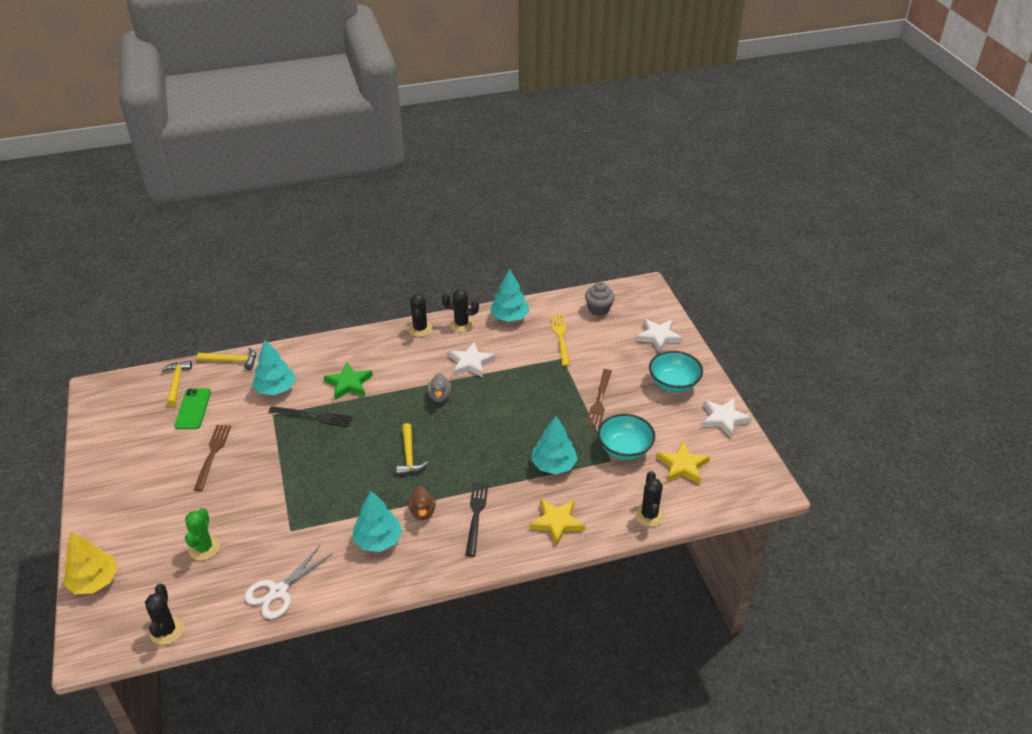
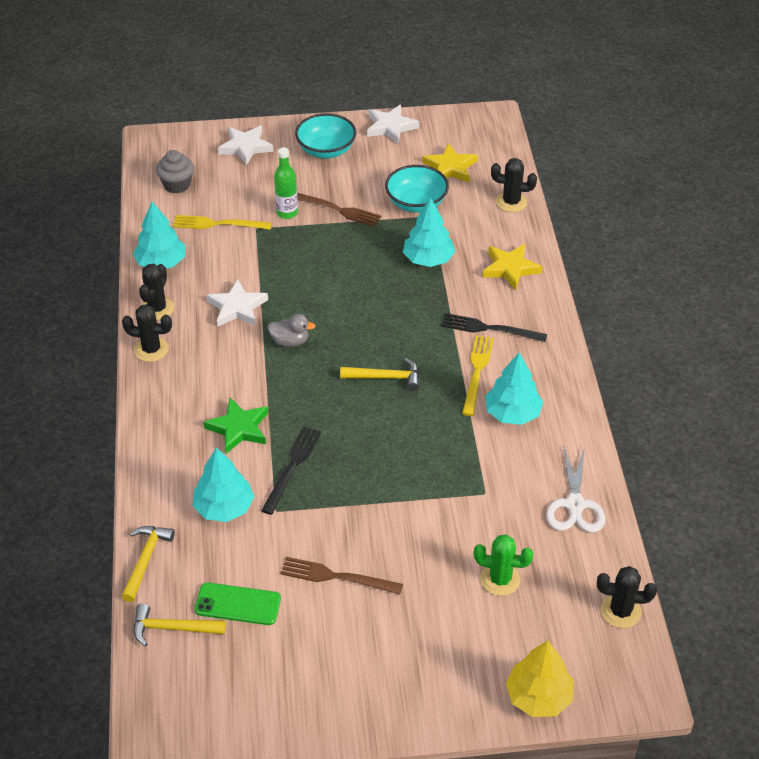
camera: 80 degrees left, 5 degrees up
(278, 591) = (575, 505): white scissors -> white scissors turned 45 degrees clockwise
(422, 512) = (477, 372): brown duck -> yellow fork
(585, 372) = (287, 213): none -> green bottle

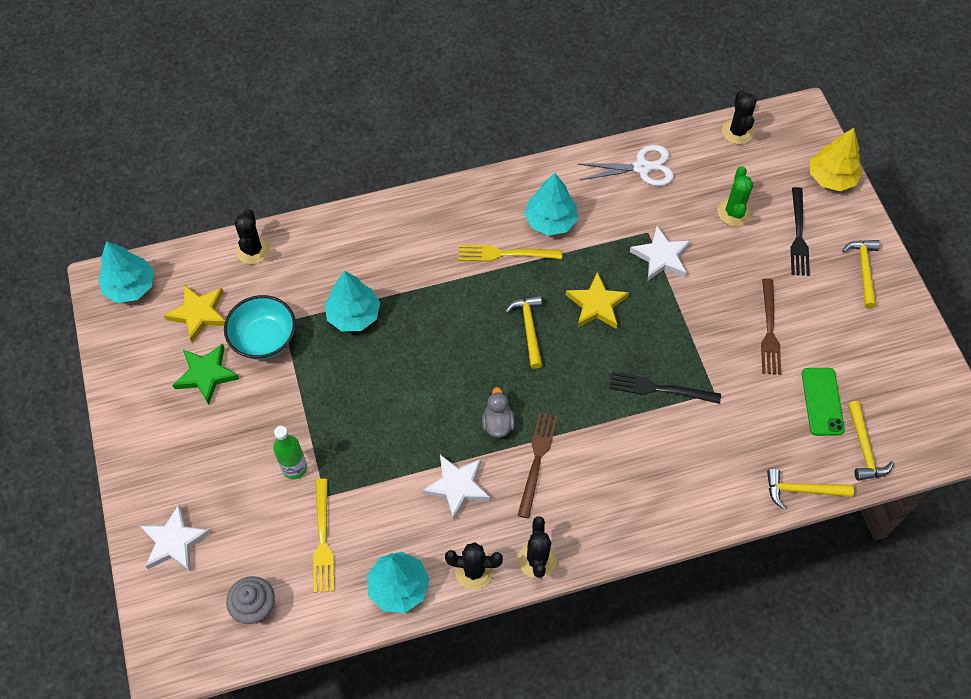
camera: 100 degrees left, 15 degrees up
(224, 507) = (723, 437): turquoise tree -> turquoise tree (130, 286)
(238, 428) = (625, 446): green star -> green star (206, 375)
(326, 150) = (175, 447): turquoise bowl -> none
(337, 210) = (283, 416): brown fork -> brown fork (537, 461)
(390, 127) = (126, 385): white star -> white star (661, 257)
(395, 693) = (863, 270): none -> yellow hammer
(490, 329) = (445, 250): black fork -> black fork (798, 235)
(510, 268) = (357, 241): yellow star -> yellow star (596, 304)

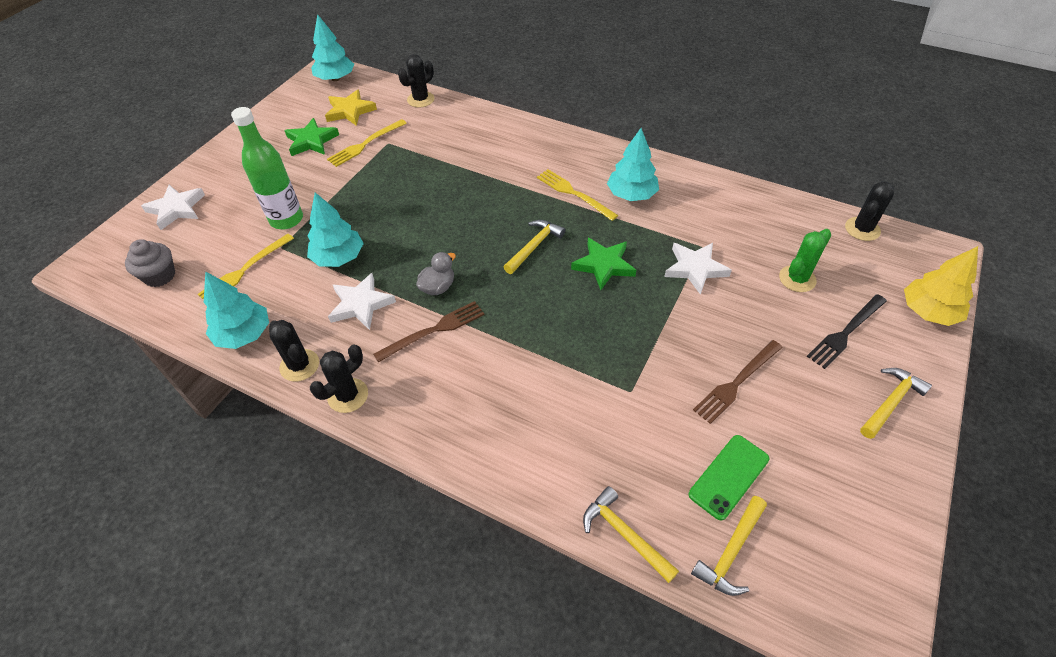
camera: 45 degrees right, 10 degrees down
(264, 338) = (365, 144): turquoise bowl -> yellow fork
(294, 468) = (286, 219): green bottle -> green bottle, size x1.52
(353, 315) = (431, 165): turquoise tree -> turquoise tree (338, 257)
(596, 304) = (604, 265): yellow star -> green star
(642, 168) = (746, 205): white scissors -> none
(660, 389) = (587, 355): black fork -> none

